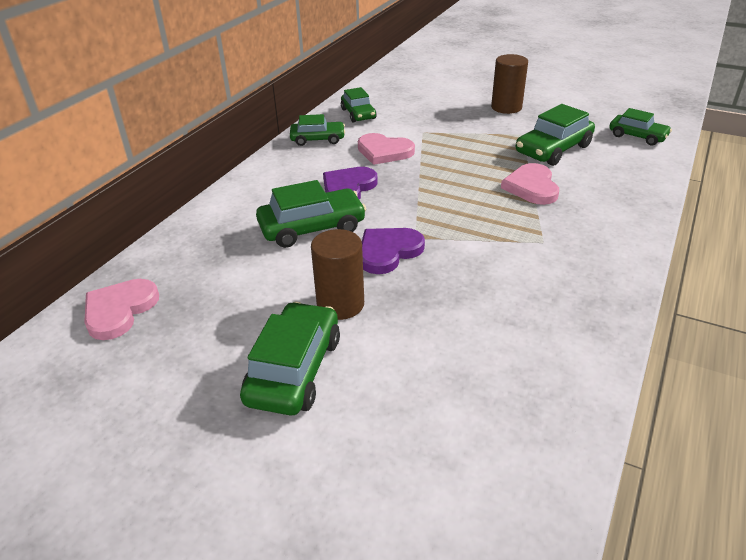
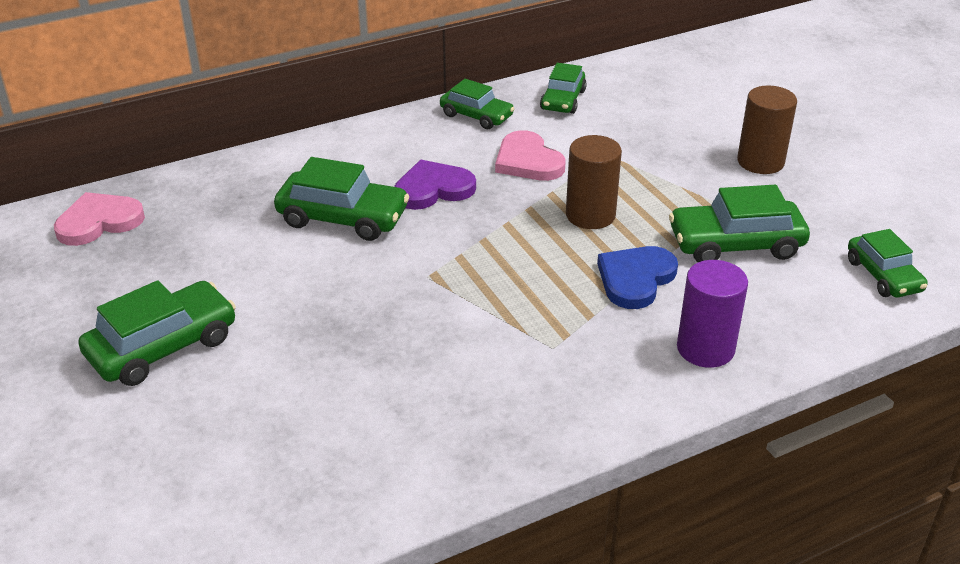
camera: 35 degrees right, 0 degrees up
(340, 304) = (271, 308): brown cylinder -> brown cylinder (590, 215)
(388, 252) = (380, 278): purple heart -> none
(531, 187) = (635, 279): pink heart -> blue heart
(616, 205) = (705, 349): none -> purple cylinder

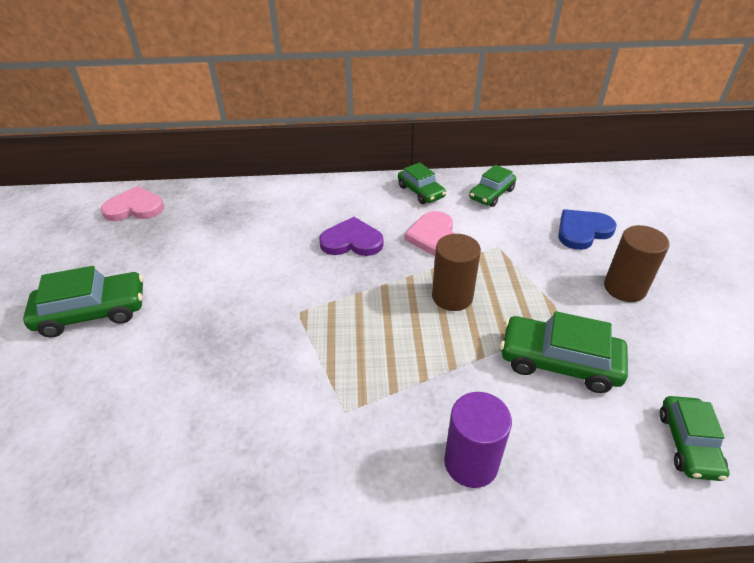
camera: 25 degrees right, 5 degrees up
(343, 218) = (276, 247): green car -> none
(635, 279) = (452, 368): blue heart -> blue heart (582, 231)

